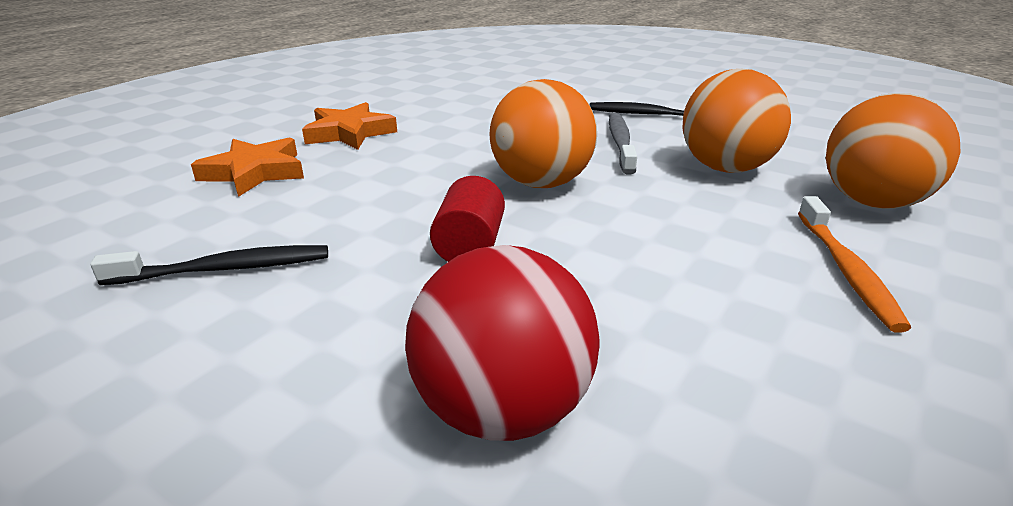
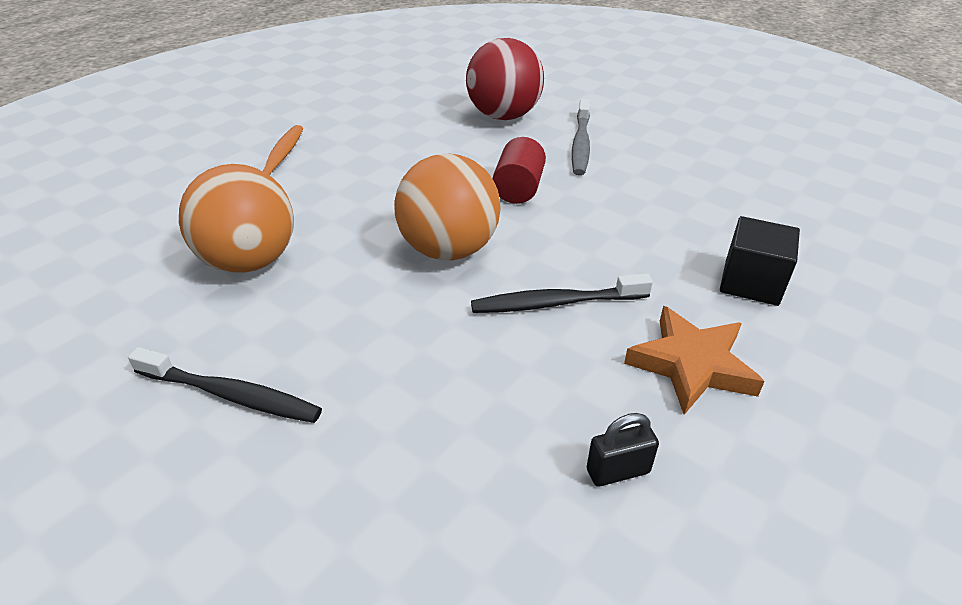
camera: 175 degrees left, 10 degrees up
(225, 269) = (681, 180): black toothbrush -> black toothbrush (556, 303)
(255, 172) = (751, 282): orange star -> black cube
(418, 103) = (618, 471): none -> black padlock
(620, 143) = (329, 315): grey toothbrush -> grey toothbrush (581, 144)
(872, 203) = (175, 211): orange ball -> none

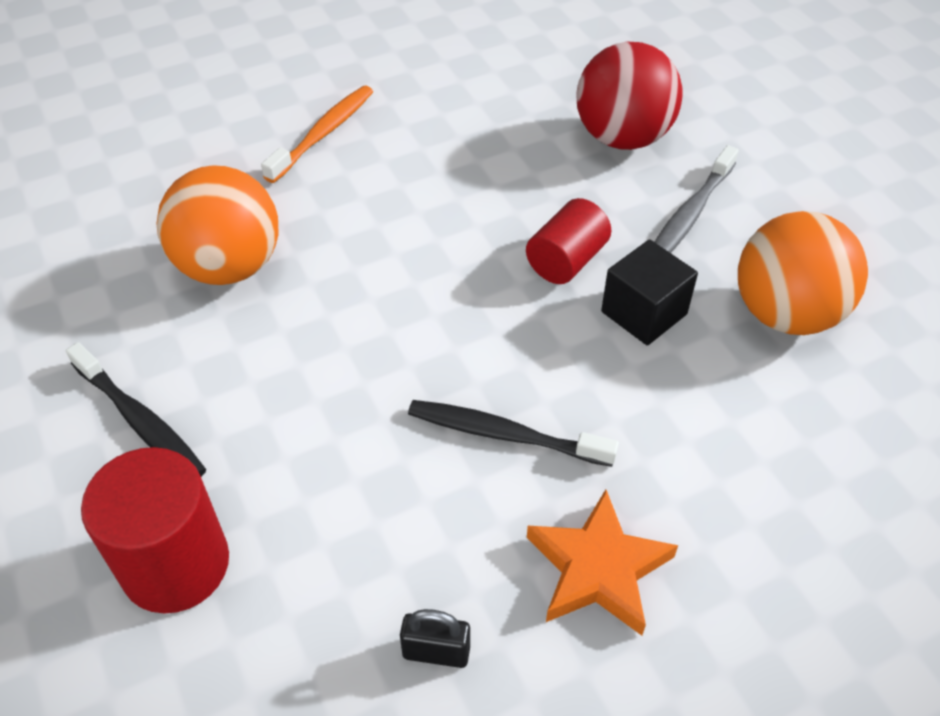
camera: 25 degrees right, 10 degrees up
(337, 497) = (175, 564): none -> red cylinder
(449, 250) = (435, 322): orange ball -> orange ball (786, 314)
(751, 282) = (751, 493): black cube -> black cube (644, 313)

